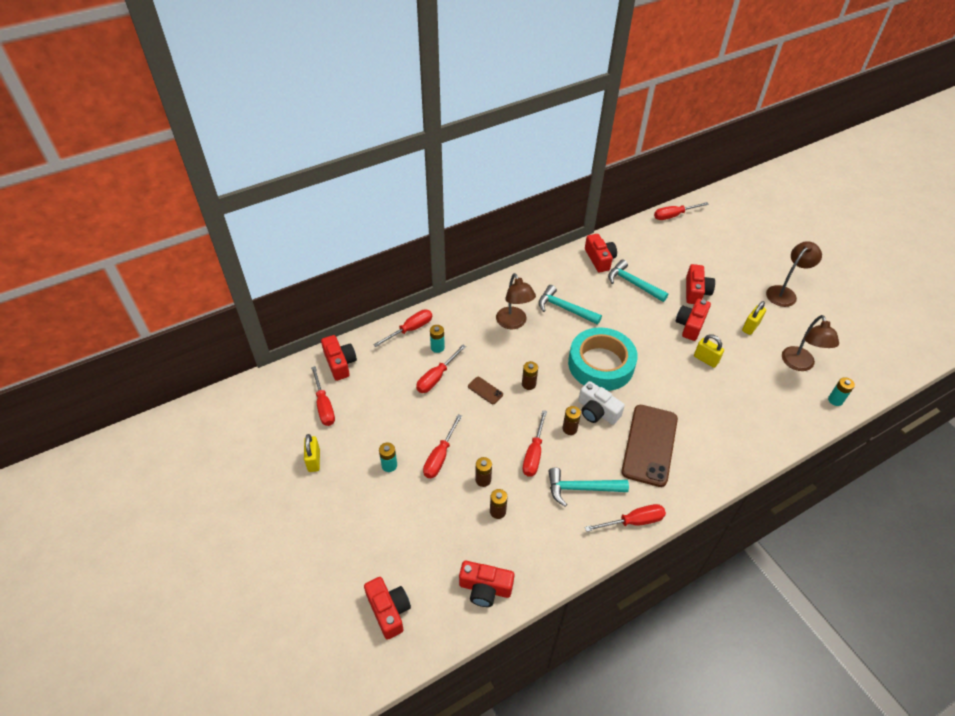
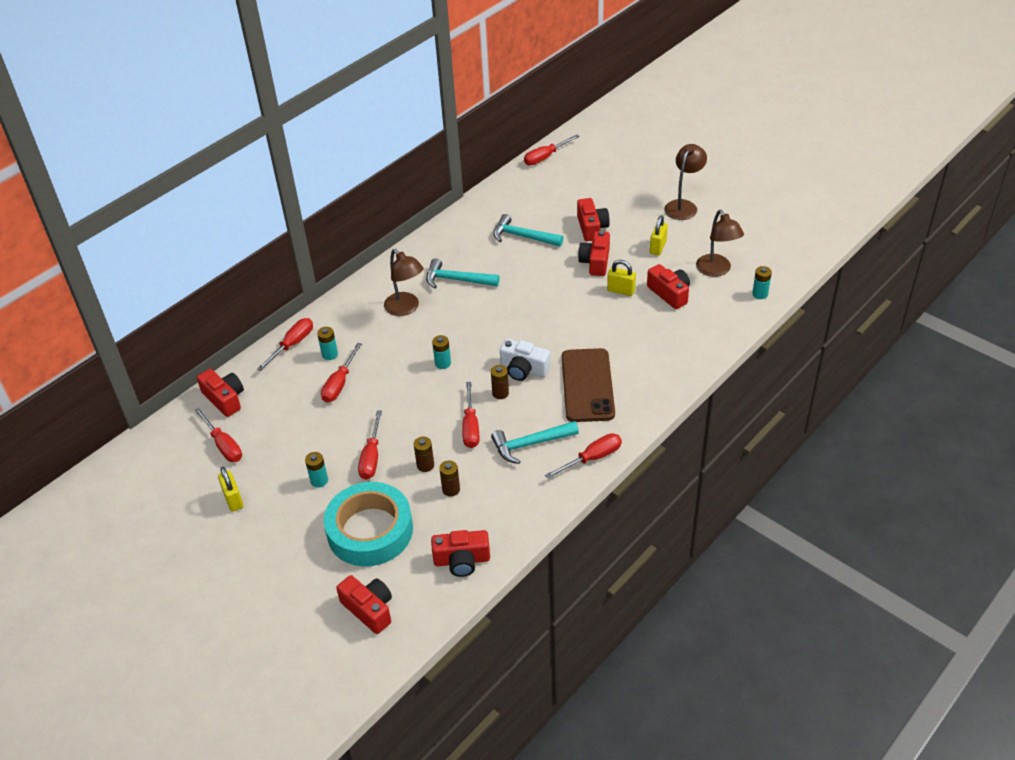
camera: 15 degrees left, 5 degrees down
(485, 390) = (398, 382): brown phone -> none
(528, 384) = (443, 363): brown battery -> turquoise battery
(599, 259) = (479, 221): red camera -> red camera (669, 293)
(601, 364) = (513, 324): turquoise tape -> turquoise tape (370, 530)

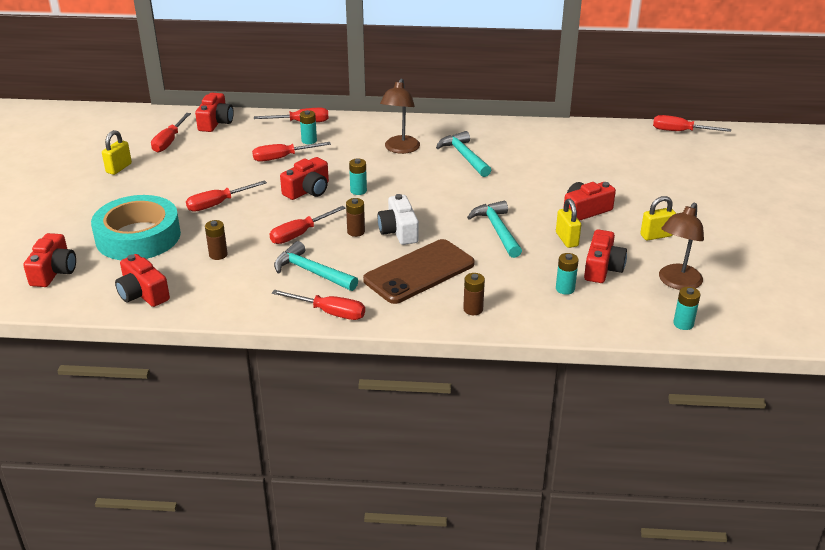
camera: 50 degrees right, 10 degrees down
(319, 480) = (170, 193): turquoise battery -> turquoise battery (565, 289)
(425, 465) = (233, 231): brown battery -> brown battery (473, 309)
(523, 236) = (562, 163): turquoise hammer -> turquoise hammer (497, 230)
(591, 227) = (627, 190): red camera -> red camera (308, 190)
(683, 206) = (738, 226): brown lamp -> none

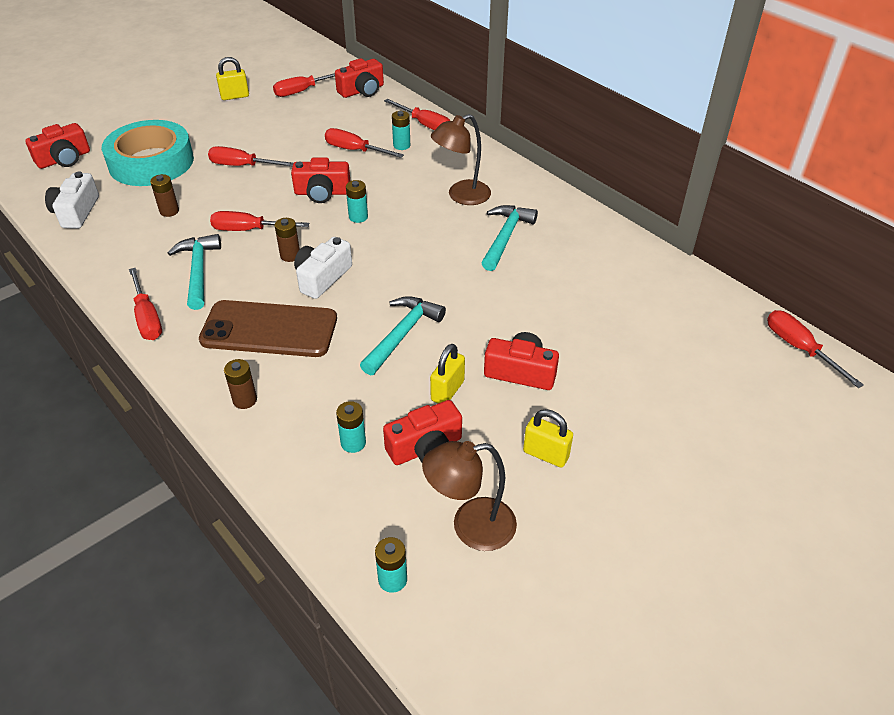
camera: 45 degrees right, 10 degrees up
(142, 293) = (76, 212): red camera -> white camera

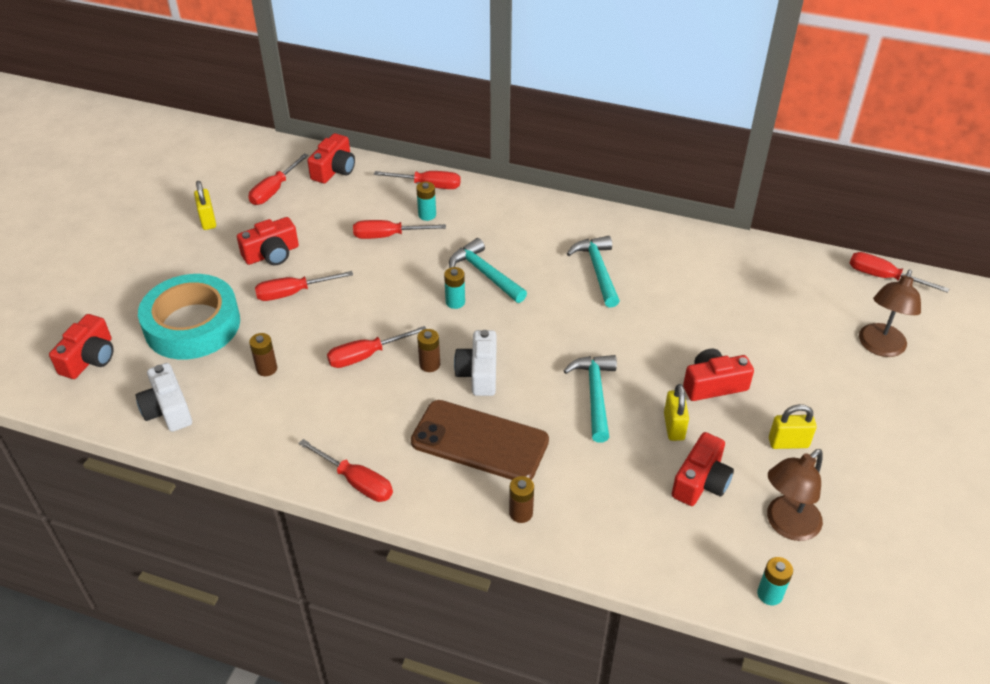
camera: 30 degrees left, 0 degrees up
(198, 271) = (358, 416): turquoise hammer -> turquoise hammer (485, 274)
(235, 96) = (208, 220): yellow padlock -> yellow padlock turned 60 degrees counterclockwise
(269, 330) = (479, 442): brown phone -> brown phone turned 45 degrees clockwise
(322, 193) = (399, 291): red camera -> red camera (272, 254)
(353, 443) = (642, 505): turquoise battery -> none
(461, 196) = (526, 246): brown lamp -> brown lamp (879, 347)

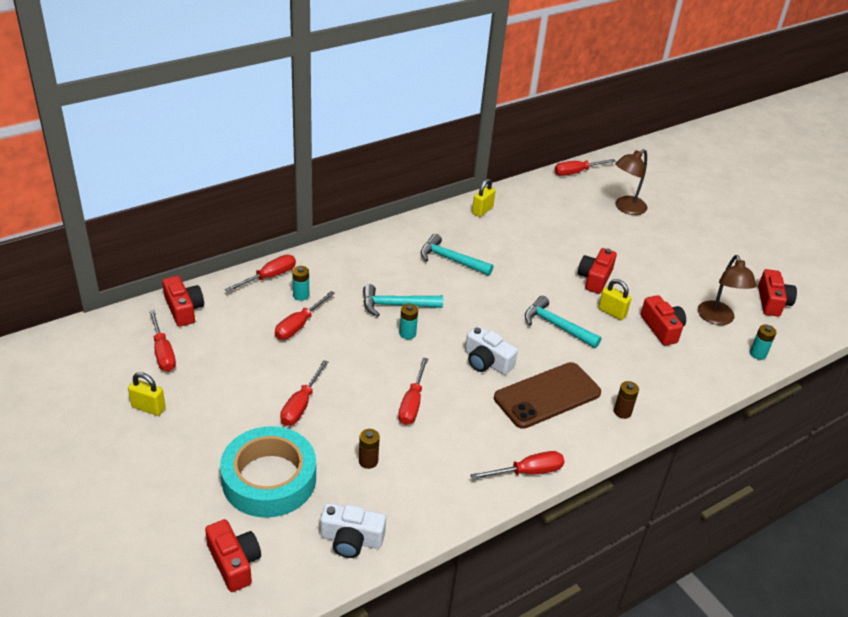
camera: 55 degrees left, 5 degrees down
(272, 254) = (240, 393): red camera -> red camera (772, 302)
(429, 364) = (454, 378): brown battery -> none
(788, 443) = (663, 281): yellow padlock -> yellow padlock (482, 210)
(879, 347) = (626, 208): brown lamp -> brown lamp turned 75 degrees clockwise

